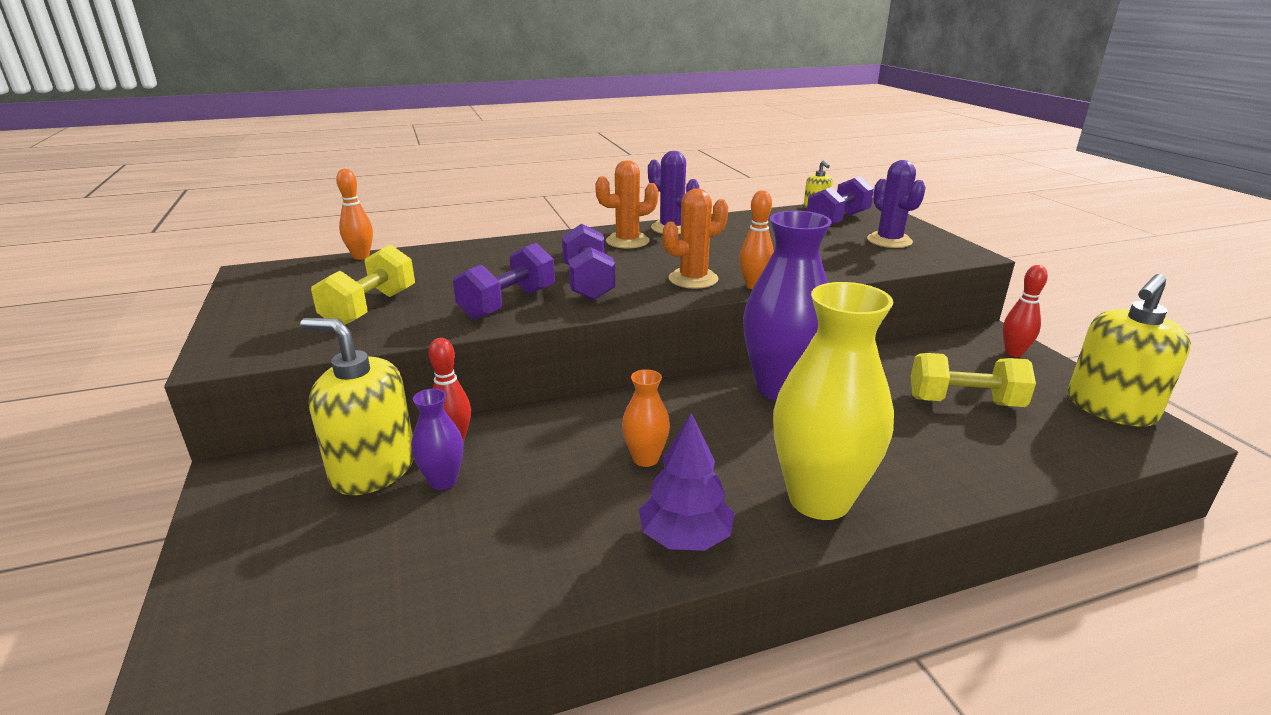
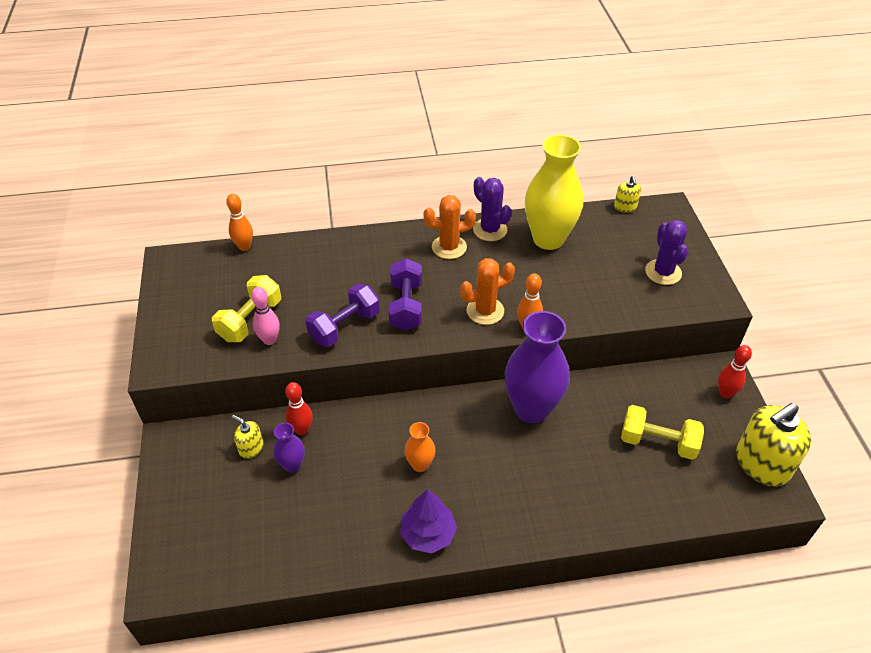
camera: 10 degrees right, 20 degrees up
(373, 469) = (251, 448): yellow soap dispenser -> yellow soap dispenser, size x0.48
(400, 322) = (269, 340): none -> pink bowling pin
(819, 499) = (519, 517): yellow vase -> yellow vase (548, 239)
(837, 220) = (634, 233): purple dumbbell -> none

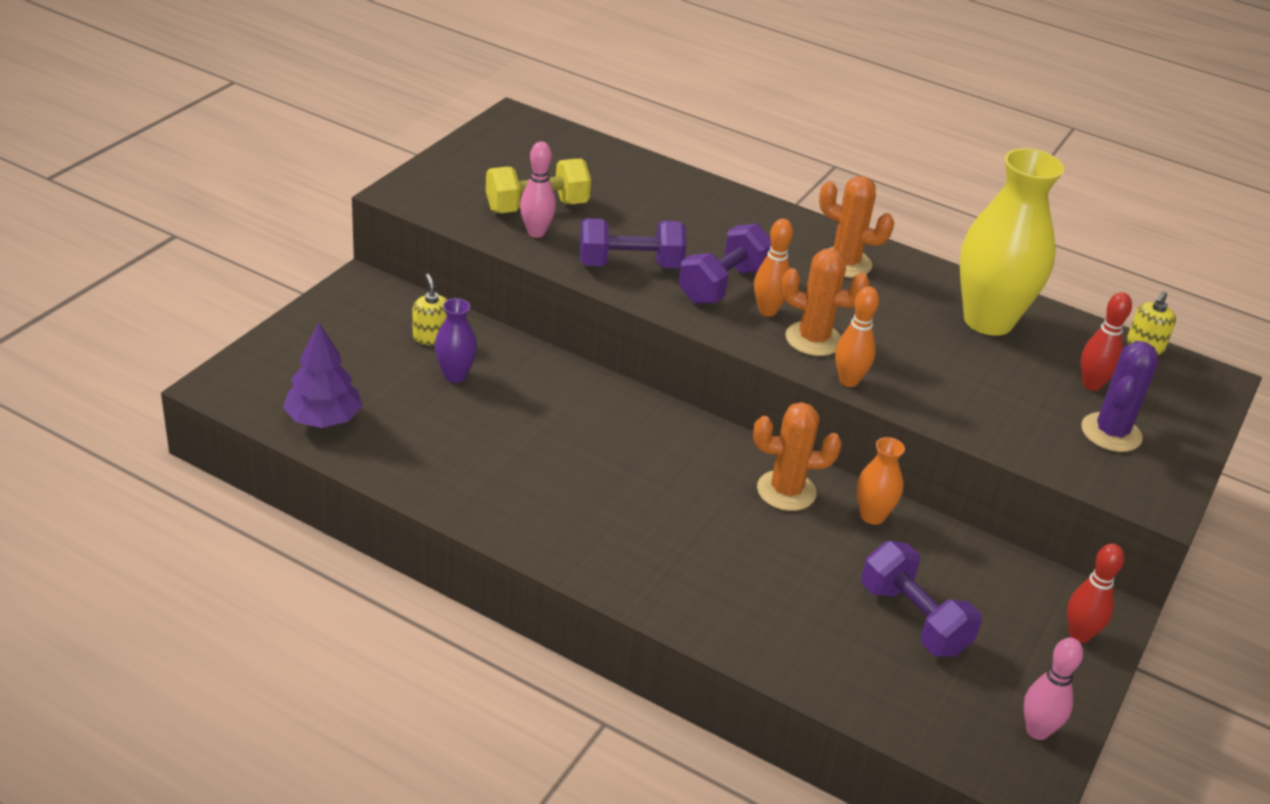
camera: 35 degrees right, 10 degrees down
(244, 247) = (607, 146): orange bowling pin -> orange bowling pin (767, 311)
(302, 430) = (500, 353): red bowling pin -> red bowling pin (1091, 384)
(420, 464) = (590, 457): orange vase -> orange vase (872, 516)
(428, 534) = (525, 517): purple tree -> purple tree (323, 419)
(490, 230) = (920, 274): purple cactus -> none
(531, 409) = (786, 491): purple vase -> orange cactus
(658, 442) = (913, 619): yellow dumbbell -> purple dumbbell
(761, 464) = (1037, 731): yellow soap dispenser -> pink bowling pin

